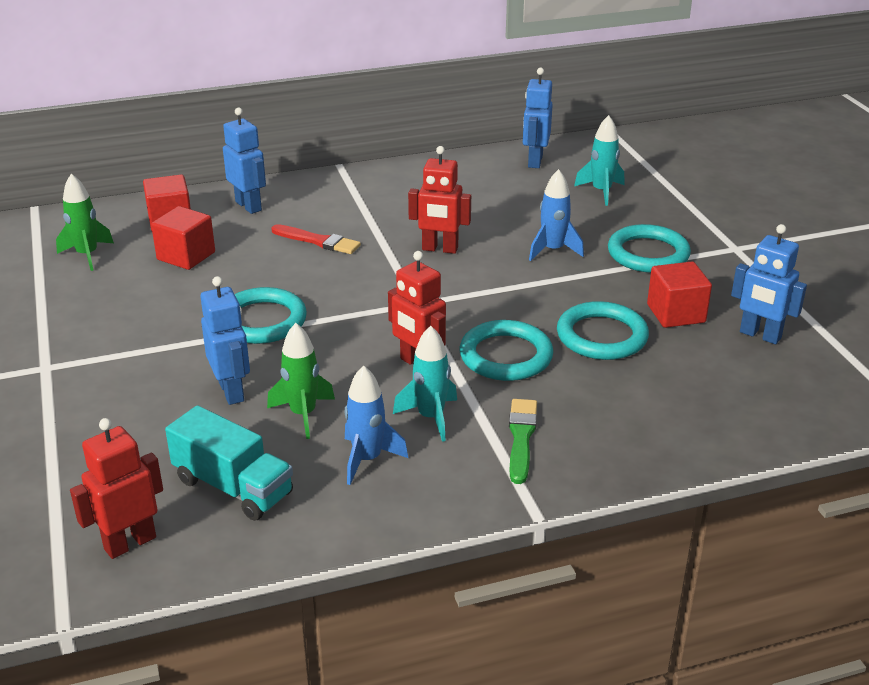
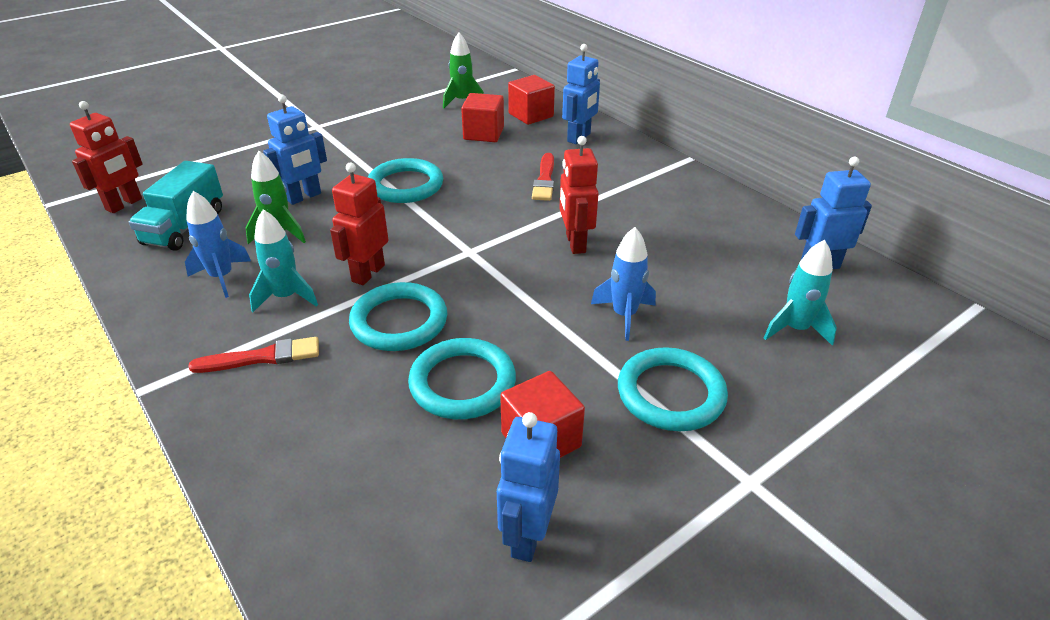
camera: 70 degrees right, 5 degrees up
(130, 543) = (124, 204): red robot -> red robot turned 90 degrees clockwise
(521, 437) = (262, 357): green brush -> red brush

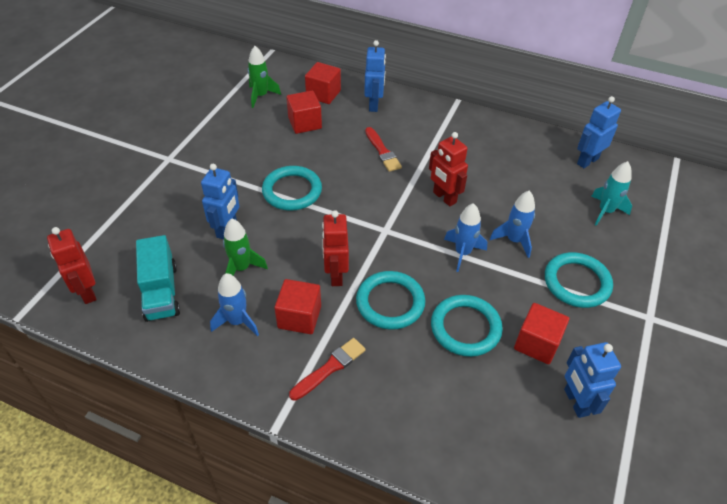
camera: 30 degrees left, 10 degrees up
(124, 204) = (87, 292): red robot -> red robot turned 150 degrees clockwise
(286, 297) = (299, 317): turquoise rocket -> red cube
(541, 305) = (462, 253): none -> blue rocket

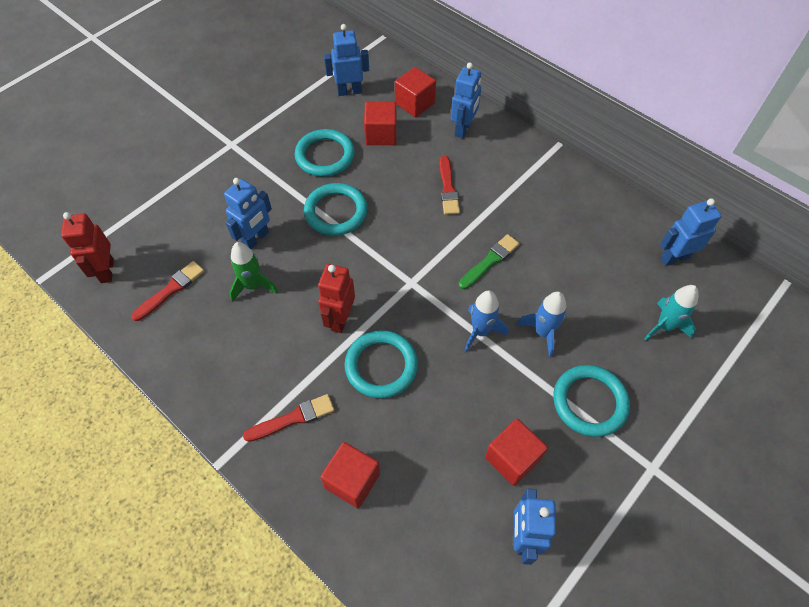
camera: 20 degrees right, 10 degrees up
(161, 292) = (171, 290): turquoise truck -> red brush
(237, 321) = (227, 342): blue rocket -> none
(261, 96) = (349, 91): green rocket -> blue robot
(299, 317) = (286, 355): red cube -> red cube (352, 480)
(444, 197) = (490, 261): red robot -> green brush
(465, 328) = (445, 417): turquoise ring -> turquoise ring (325, 156)

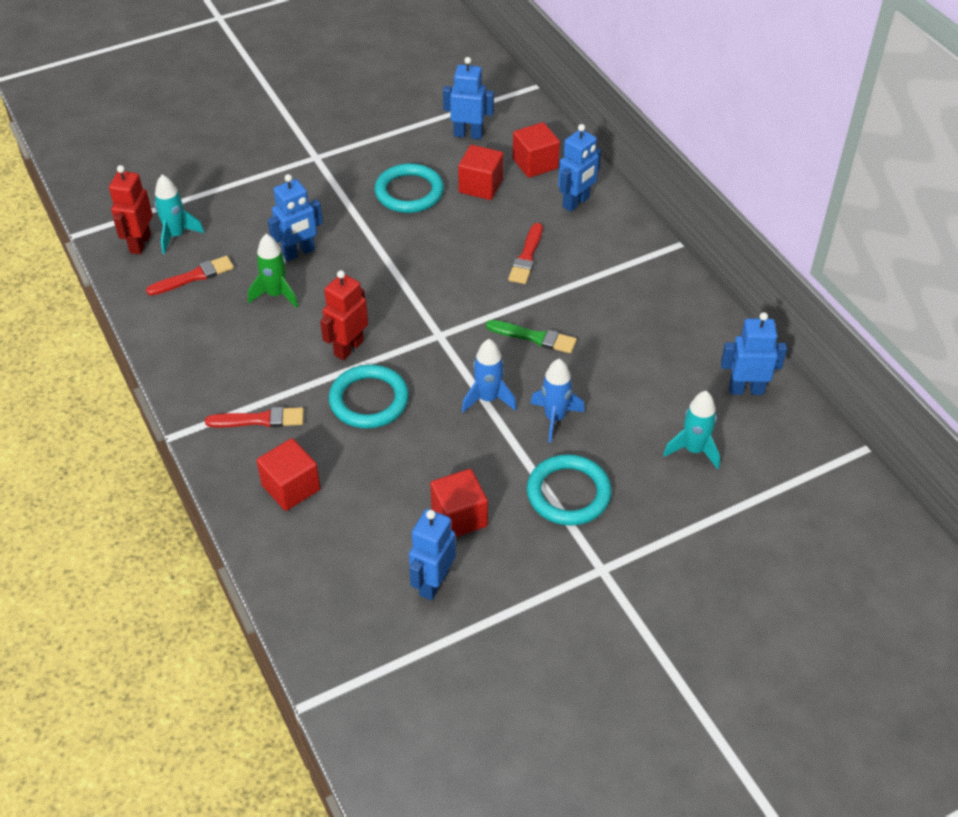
camera: 20 degrees right, 10 degrees down
(138, 253) = (176, 235): none -> turquoise rocket
(336, 212) = (393, 249): turquoise ring -> none
(490, 261) = (534, 337): green brush -> green brush turned 45 degrees clockwise

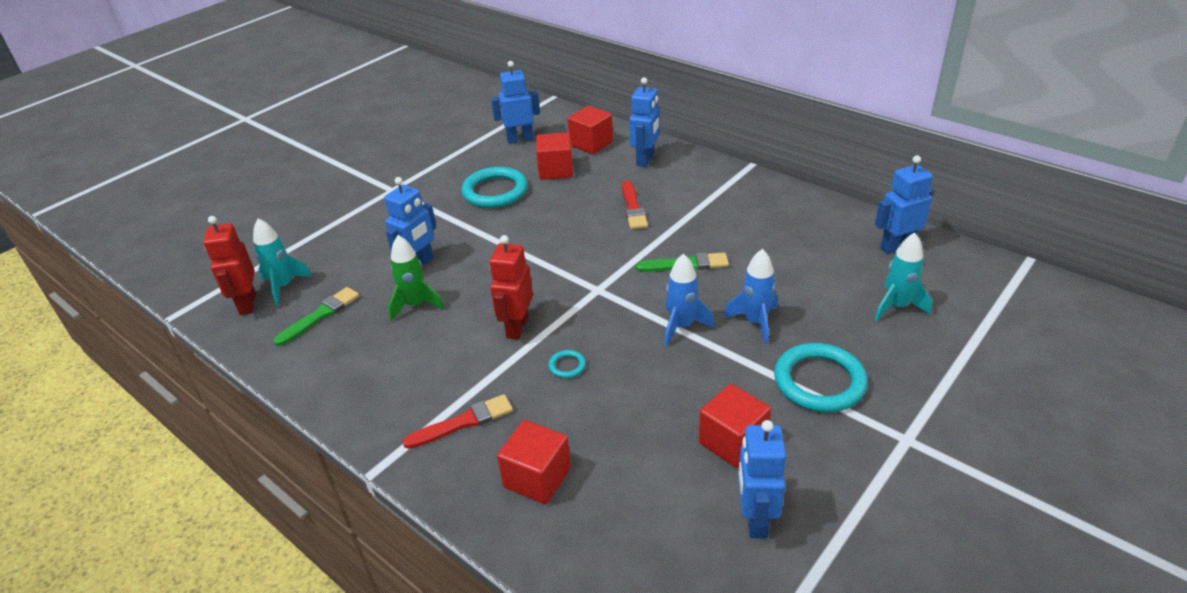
camera: 20 degrees left, 10 degrees down
(194, 276) = (320, 315): red brush -> green brush
(369, 400) = (567, 366): turquoise ring -> turquoise ring, size x0.43

